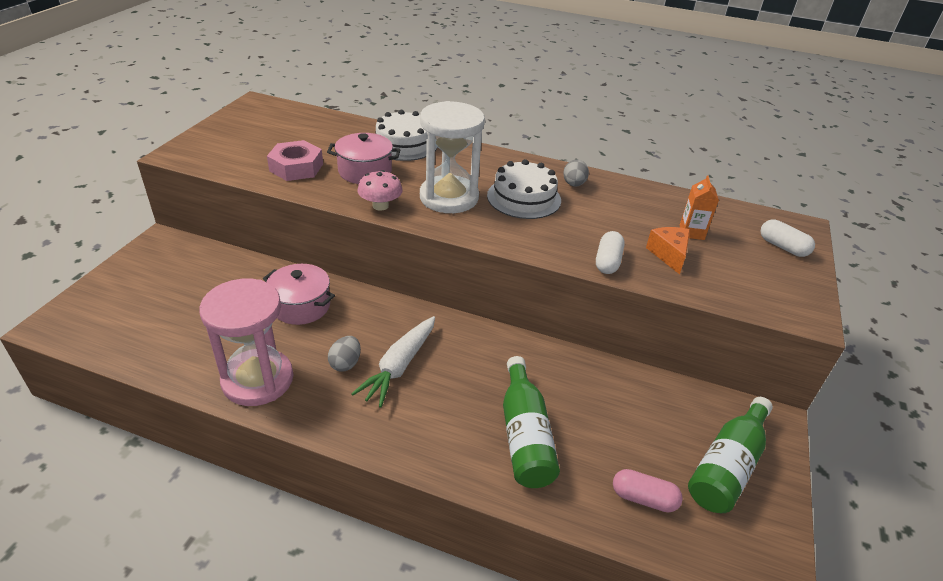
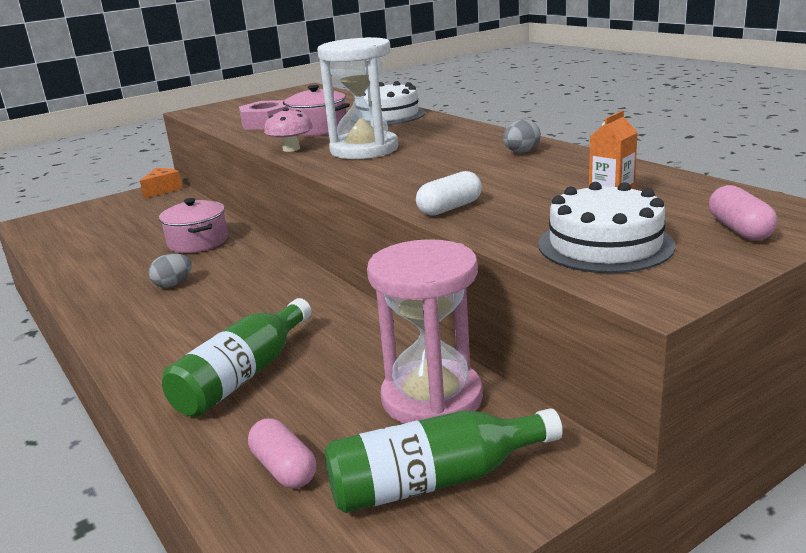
camera: 40 degrees right, 15 degrees down
(258, 380) = (97, 279): pink hourglass -> pink hourglass (432, 398)
(399, 366) = (212, 296): white carrot -> none
(524, 198) = (442, 156): white cake -> white cake (605, 245)
(669, 255) = (541, 213): orange cheese -> orange cheese (163, 190)
(783, 247) = (739, 229): white capsule -> pink capsule

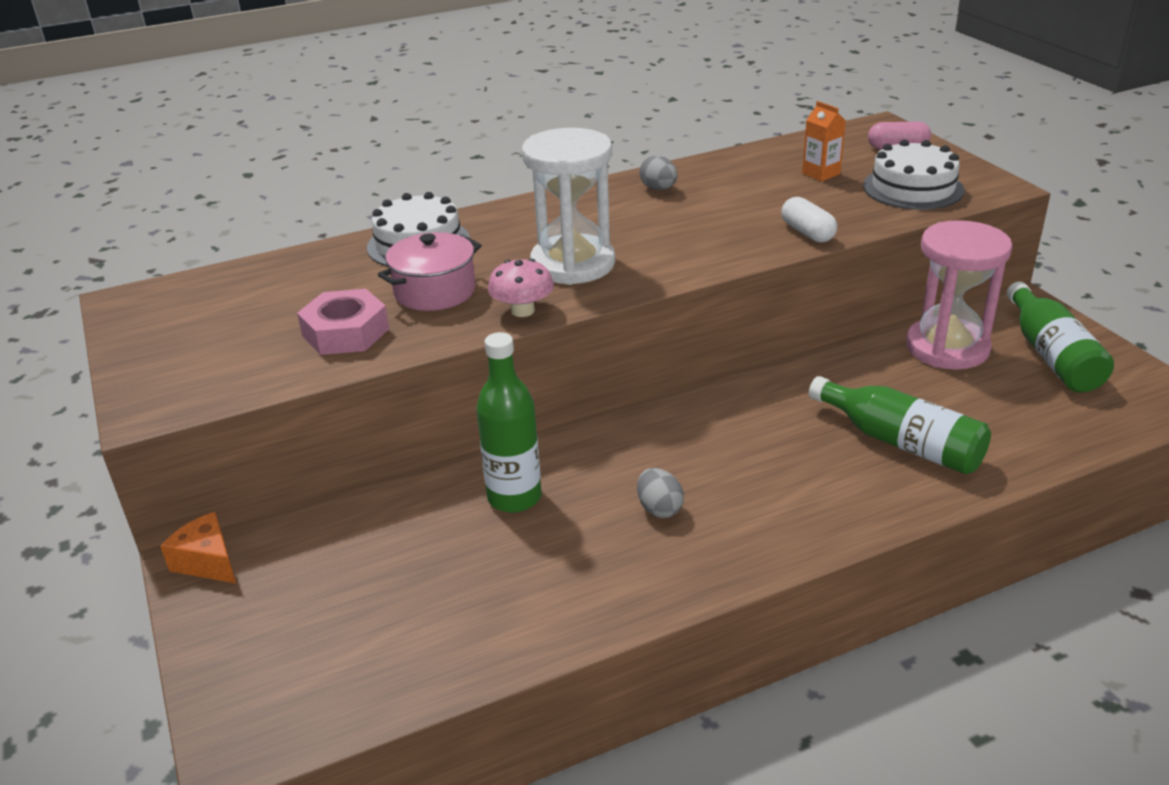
camera: 80 degrees left, 10 degrees up
(198, 242) = (514, 497): pink pot -> green bottle
(284, 468) = (1044, 417): pink capsule -> none

